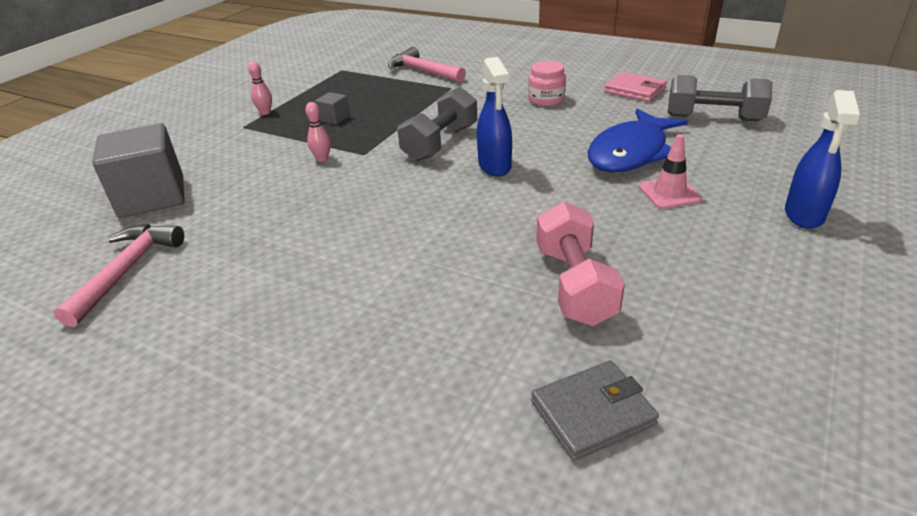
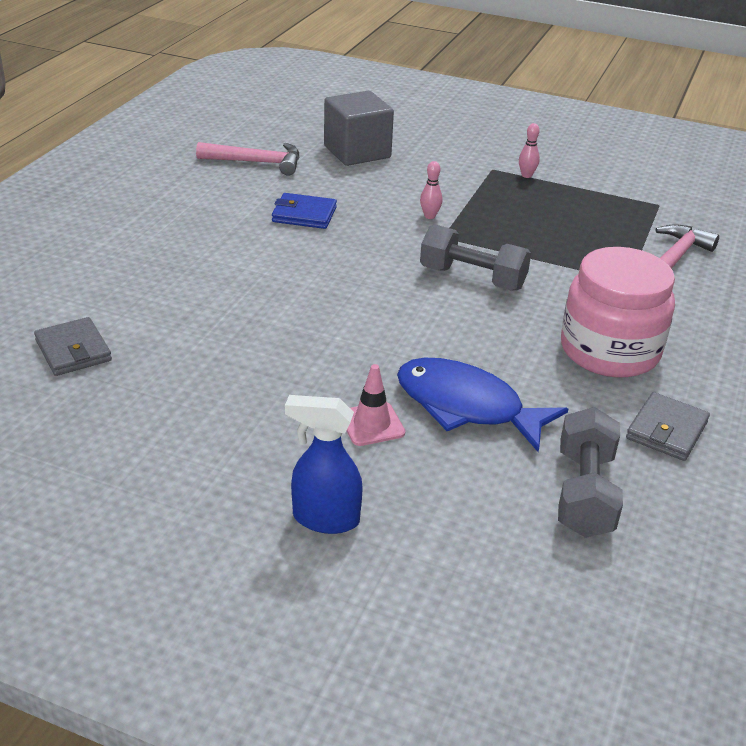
camera: 80 degrees right, 0 degrees up
(288, 231) = (304, 215): none -> blue wallet
(334, 118) = (520, 213): grey cube -> none
(495, 166) = (423, 312): blue spray bottle -> none
(546, 100) = (609, 351): pink jar -> pink jar, size x2.06
(574, 285) = (216, 351): pink dumbbell -> none
(635, 90) = (666, 430): pink wallet -> grey wallet

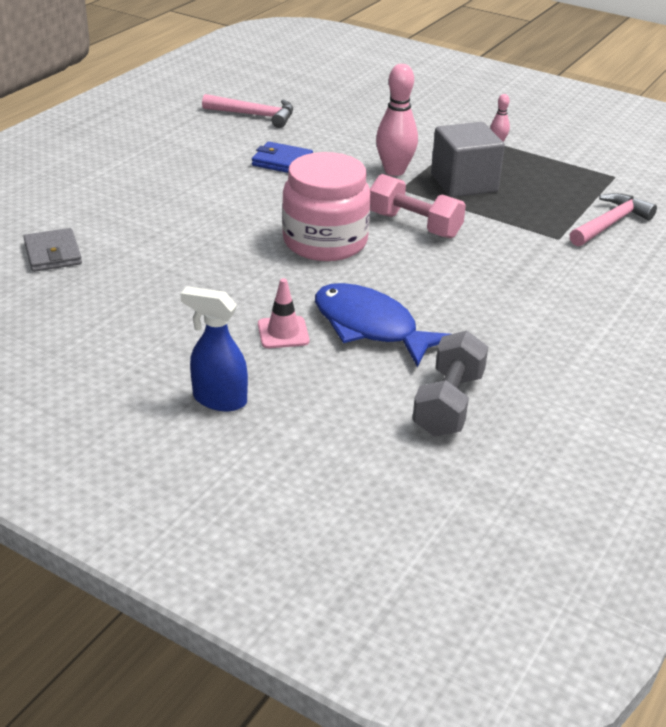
camera: 10 degrees right, 0 degrees up
(357, 152) = (348, 112): grey cube -> grey cube (464, 183)
(429, 216) = (394, 171): pink bowling pin -> pink bowling pin, size x2.05
(472, 278) = (414, 225): grey dumbbell -> pink dumbbell
(609, 351) = (516, 294): pink jar -> pink jar (325, 242)
(666, 430) = (542, 363): grey wallet -> none

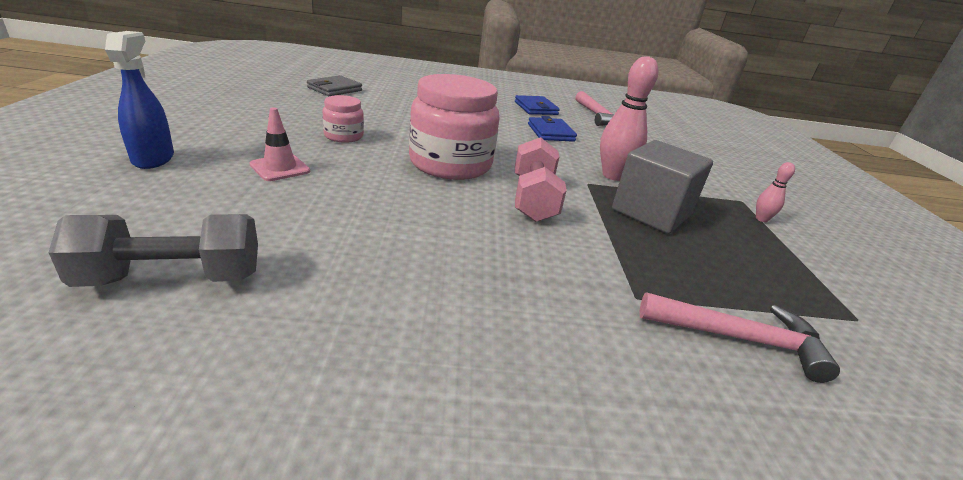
camera: 55 degrees right, 5 degrees down
(207, 142) = (535, 108): none -> blue wallet
(221, 282) = (343, 136): none -> pink jar
(370, 327) = (318, 205): blue fish -> none

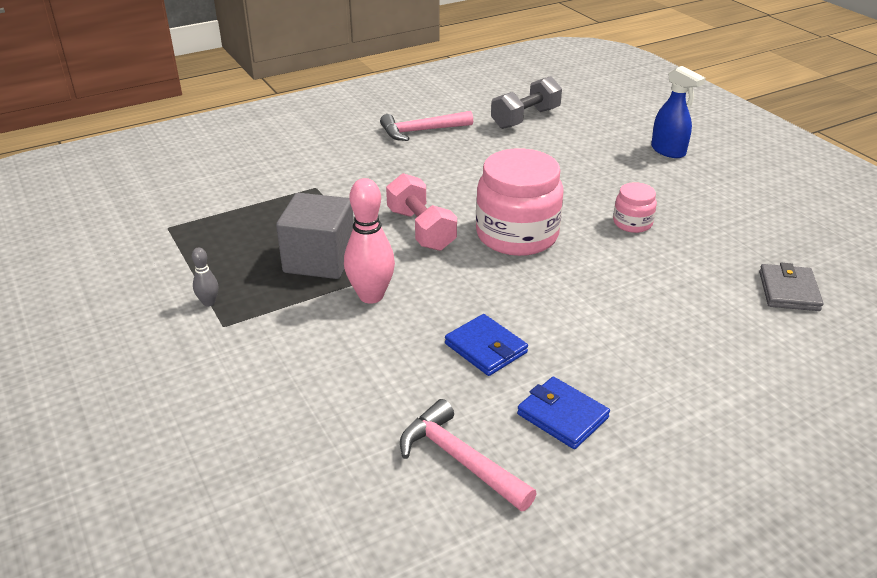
camera: 155 degrees right, 5 degrees up
(280, 168) = (603, 176): pink traffic cone -> none
(740, 338) = (254, 187): pink hammer -> pink hammer (421, 131)
(761, 219) = (209, 302): pink bowling pin -> grey bowling pin

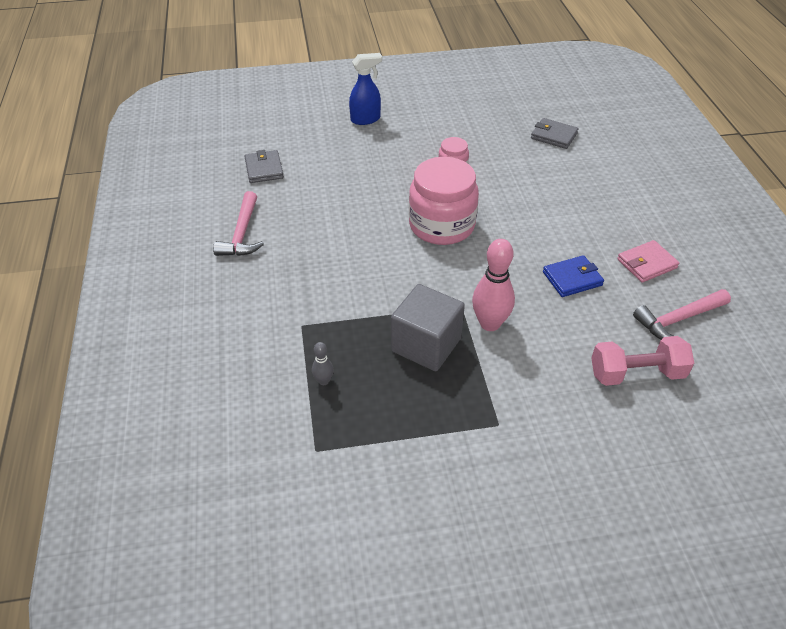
camera: 70 degrees left, 10 degrees up
(209, 302) = (461, 431): grey bowling pin -> grey bowling pin (323, 381)
(421, 229) = (408, 274): pink dumbbell -> pink dumbbell (636, 373)
(525, 118) = (264, 169): grey dumbbell -> grey wallet
(562, 416) = (646, 264): blue wallet -> pink wallet

